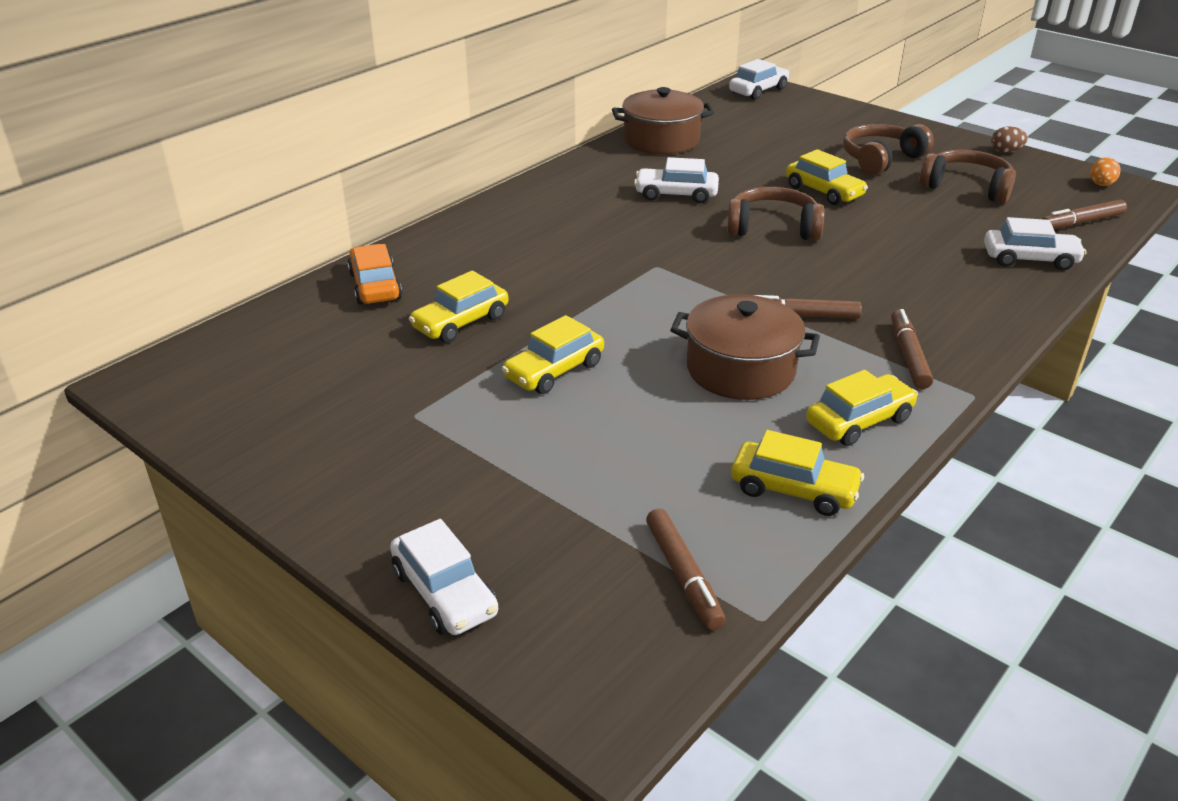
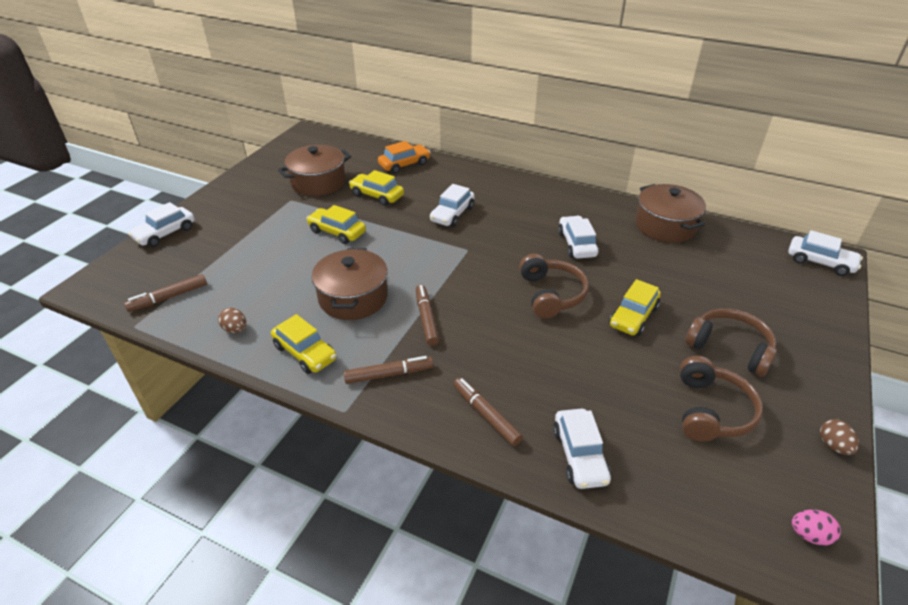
camera: 75 degrees right, 5 degrees up
(369, 379) = (318, 182): none -> brown pot
(559, 265) = (452, 214): none -> white car
(794, 489) = (235, 329): yellow car -> brown egg
(1081, 222) = (690, 505): brown marker -> brown marker (486, 415)
(1101, 185) = (809, 535): orange egg -> pink egg

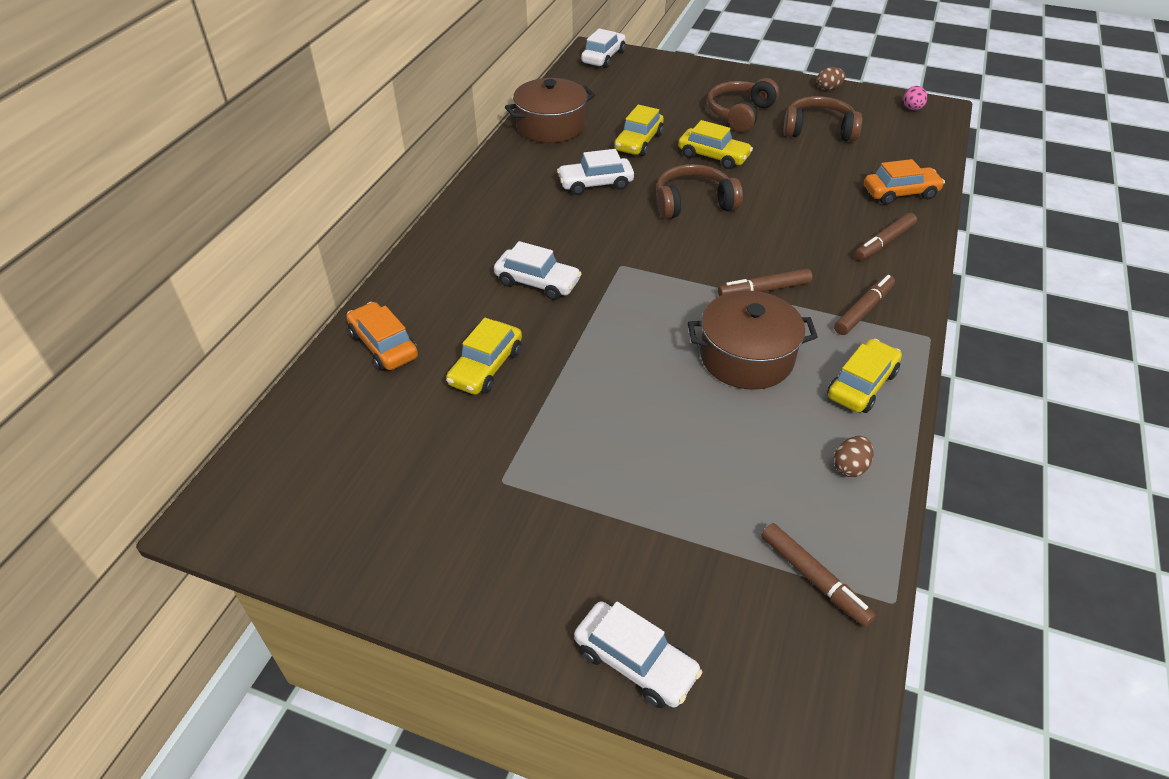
camera: 95 degrees left, 5 degrees up
(318, 182) = (439, 453): brown pot -> none
(337, 232) = (597, 399): yellow car -> yellow car (638, 142)
(389, 374) = (863, 310): brown marker -> brown marker turned 60 degrees clockwise
(579, 455) = (900, 193): white car -> orange car

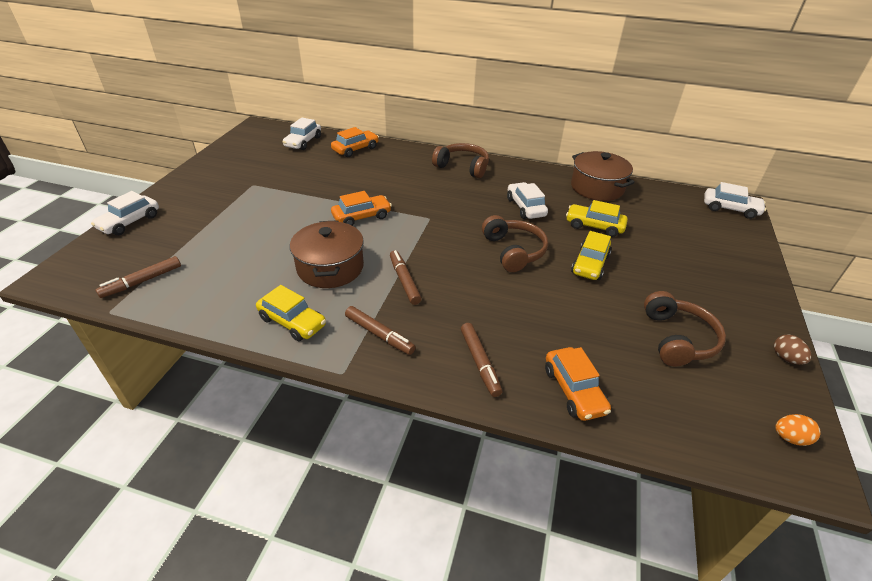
camera: 85 degrees right, 5 degrees down
(486, 367) = (335, 176): yellow car -> none
(537, 282) = (409, 189): white car -> white car (303, 142)
(617, 331) = (362, 217): none -> orange car
(739, 114) = (678, 284): brown headphones -> brown headphones (463, 167)
(850, 467) = (217, 306): brown egg -> none
(883, 242) = (479, 362): brown marker -> brown marker turned 150 degrees counterclockwise
(912, 109) = (790, 438): pink egg -> orange egg

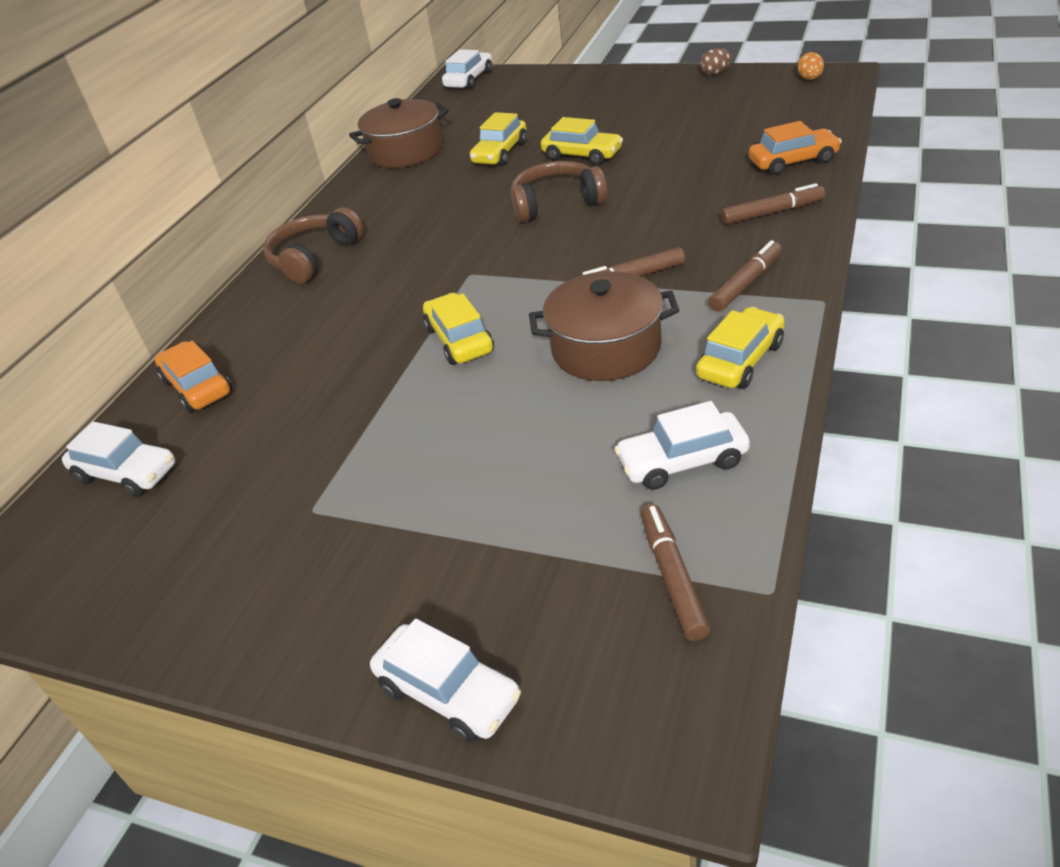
camera: 80 degrees left, 0 degrees up
(142, 281) = (673, 577): brown marker -> brown marker turned 150 degrees counterclockwise
(362, 217) = (459, 340): orange car -> yellow car
(525, 207) = (449, 199): white car -> white car (682, 461)
(677, 339) = (702, 114): brown headphones -> none

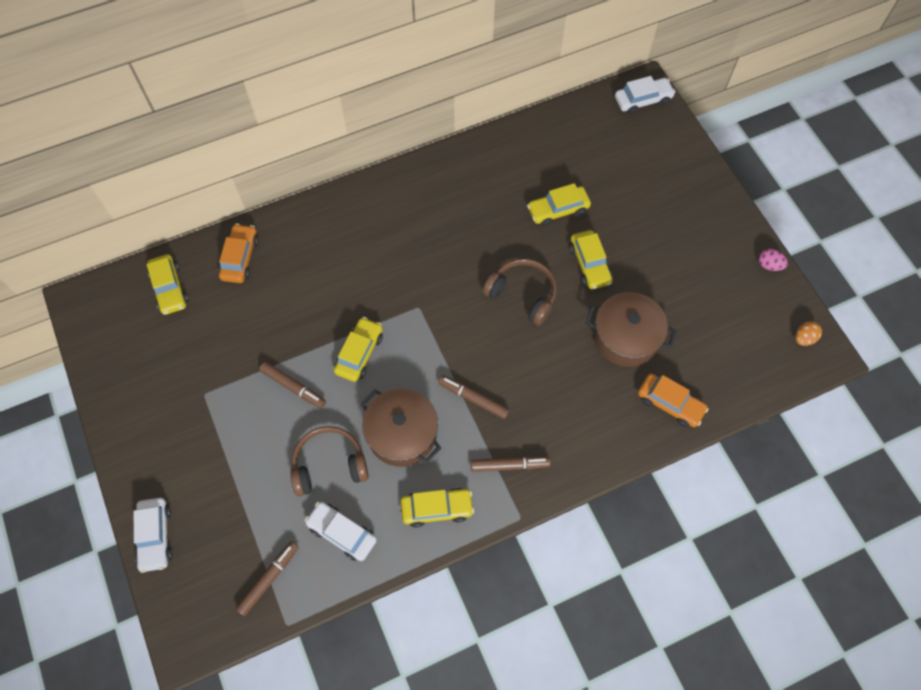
camera: 40 degrees right, 25 degrees up
(126, 473) = (169, 289): white car -> yellow car
(314, 257) = (376, 206): brown headphones -> brown headphones (329, 465)
(406, 152) = (520, 148): brown pot -> brown pot (626, 337)
(715, 73) = (769, 265): brown egg -> pink egg
(772, 212) = (597, 431): brown marker -> brown marker (293, 387)

